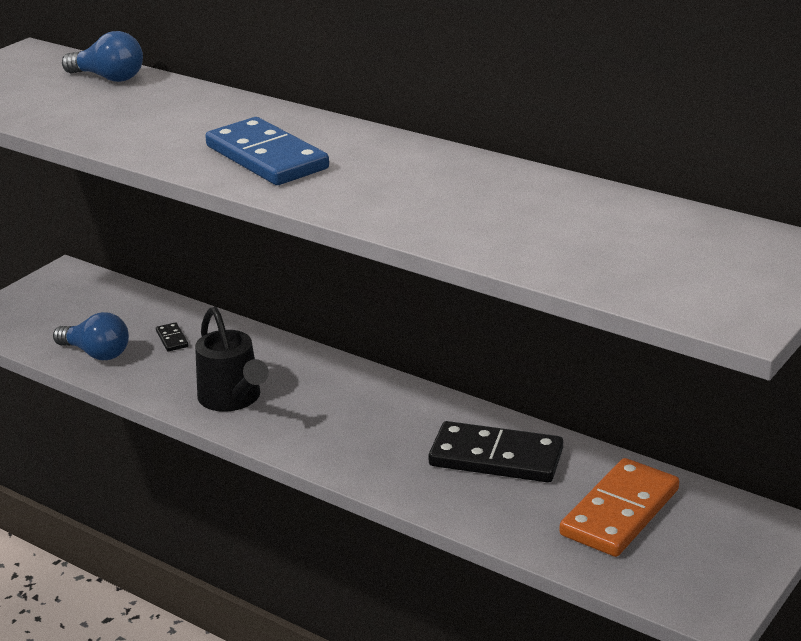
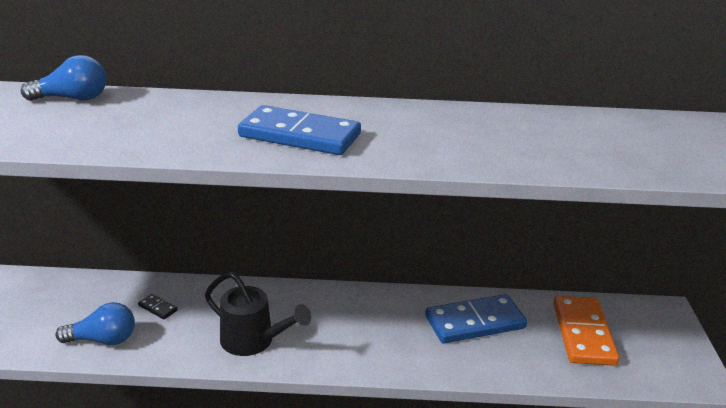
camera: 35 degrees left, 0 degrees up
(496, 458) = (475, 322): black domino -> blue domino

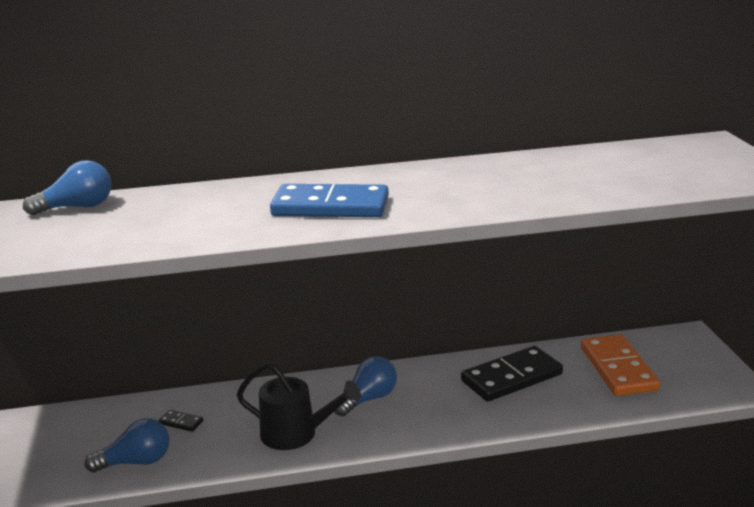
camera: 10 degrees left, 5 degrees down
(332, 318) = (368, 399): none -> blue light bulb
(475, 322) = (511, 378): blue domino -> black domino

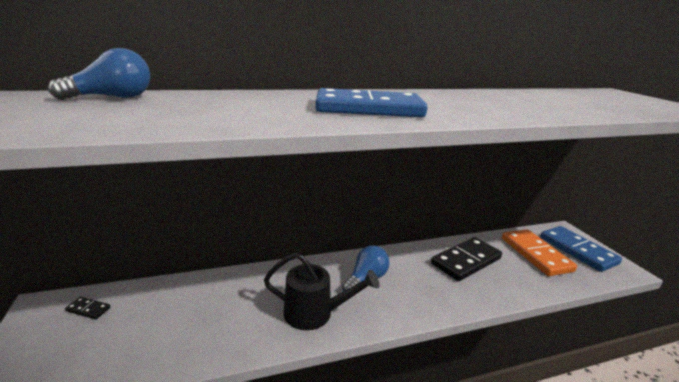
camera: 10 degrees left, 0 degrees up
(136, 462) = (169, 347): blue light bulb -> none
(181, 422) = (211, 303): black domino -> black domino (88, 309)
(686, 363) = (577, 250): none -> blue domino

